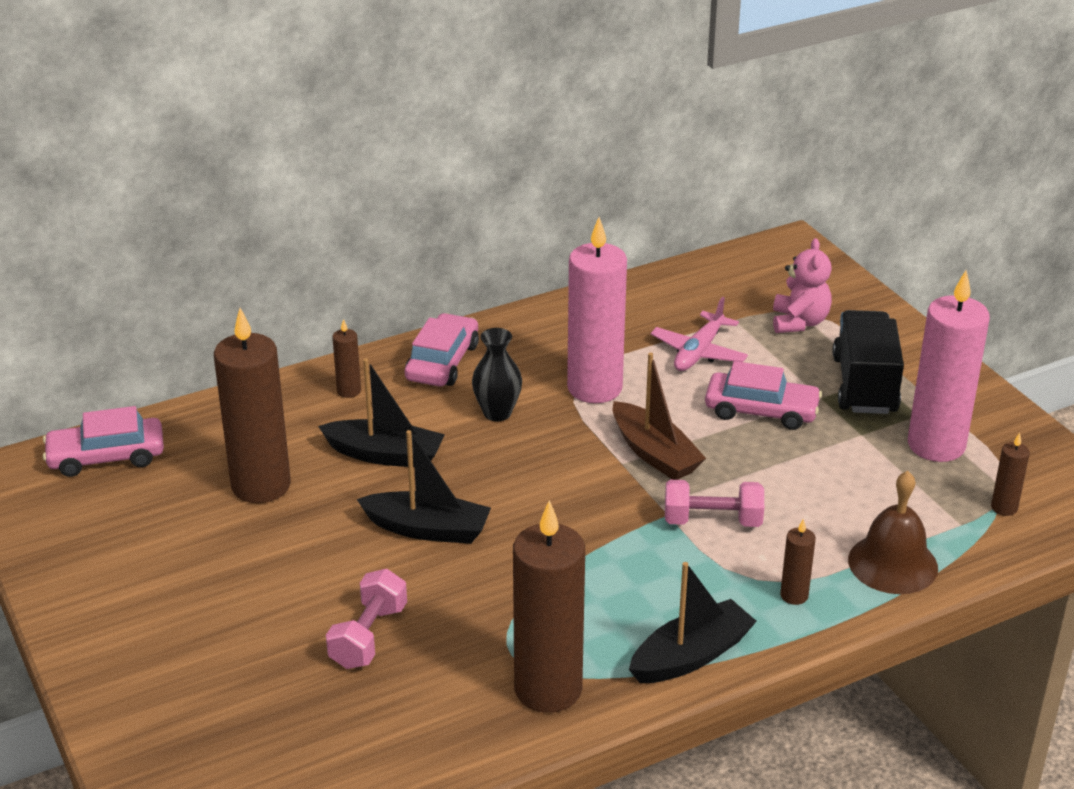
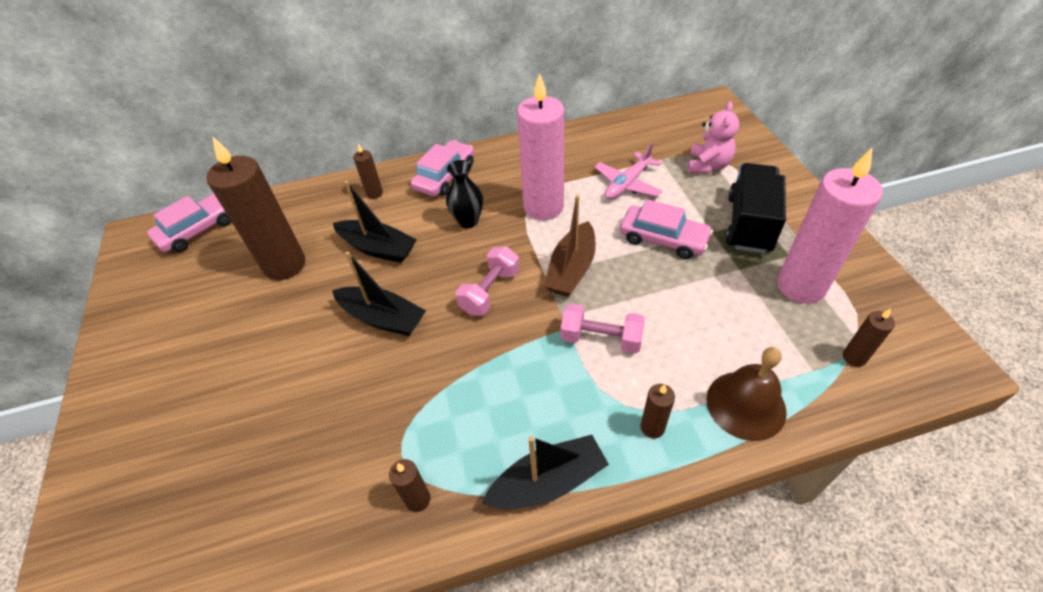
camera: 15 degrees right, 15 degrees up
(106, 457) = (198, 230): pink car -> pink car turned 135 degrees clockwise
(369, 636) = (300, 417): pink dumbbell -> pink dumbbell (490, 291)
(548, 689) = (418, 499): brown candle -> brown candle, size x0.44
(654, 453) = (571, 269): brown boat -> brown boat turned 45 degrees clockwise

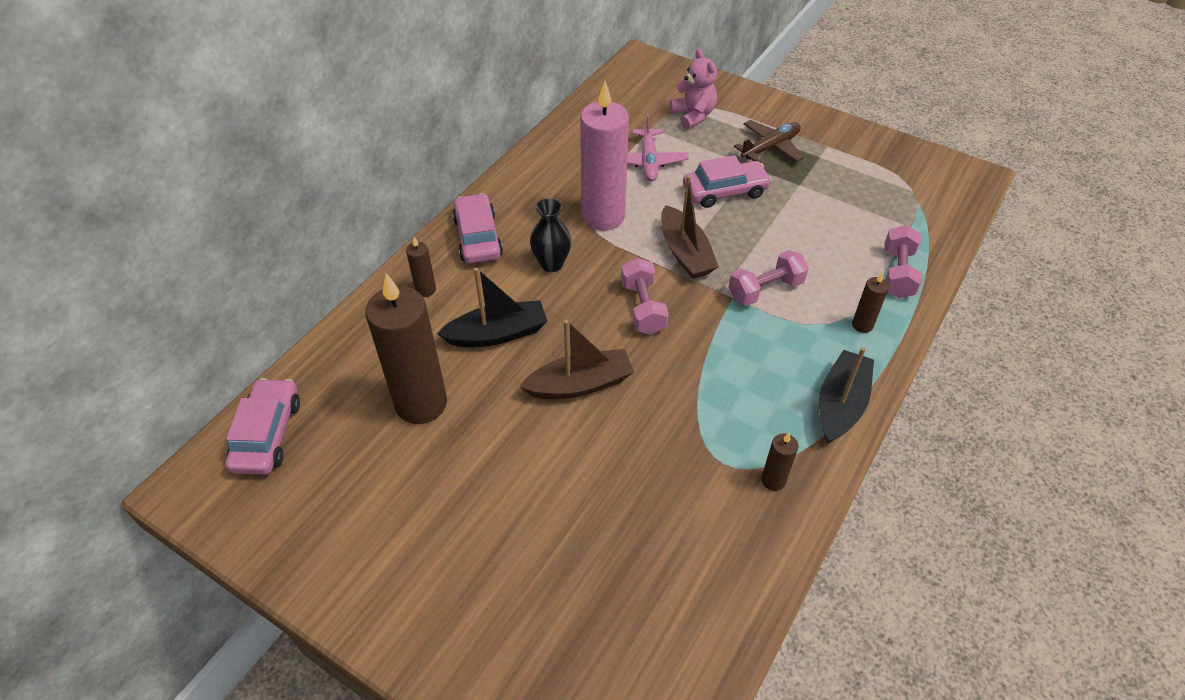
camera: 45 degrees left, 0 degrees up
(382, 318) = (580, 384): black boat -> brown boat
(746, 405) = (897, 273): brown bell -> pink dumbbell
(749, 224) = (770, 147): black truck -> brown plane
(800, 286) = (848, 175): pink candle -> none
(854, 357) = (923, 204): brown candle -> none

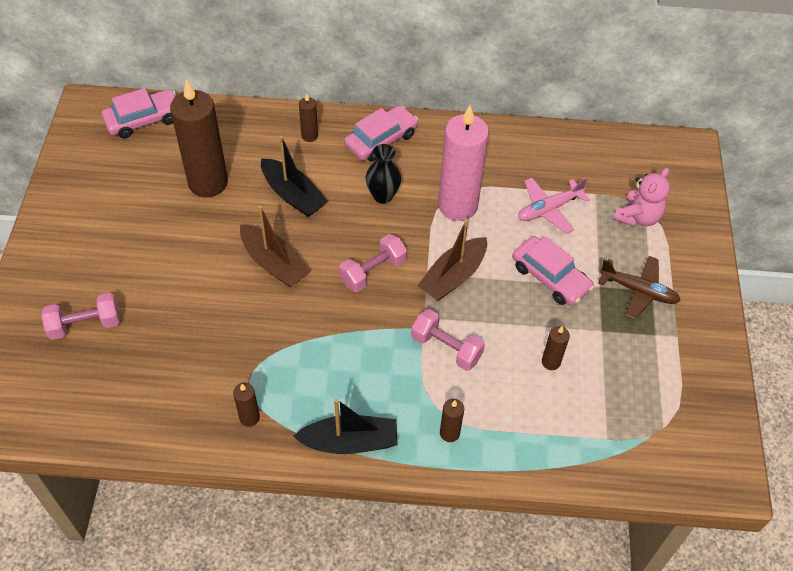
camera: 60 degrees right, 5 degrees up
(816, 228) = (551, 362): none -> brown candle
(897, 273) = (534, 444): pink dumbbell -> pink dumbbell (85, 325)

